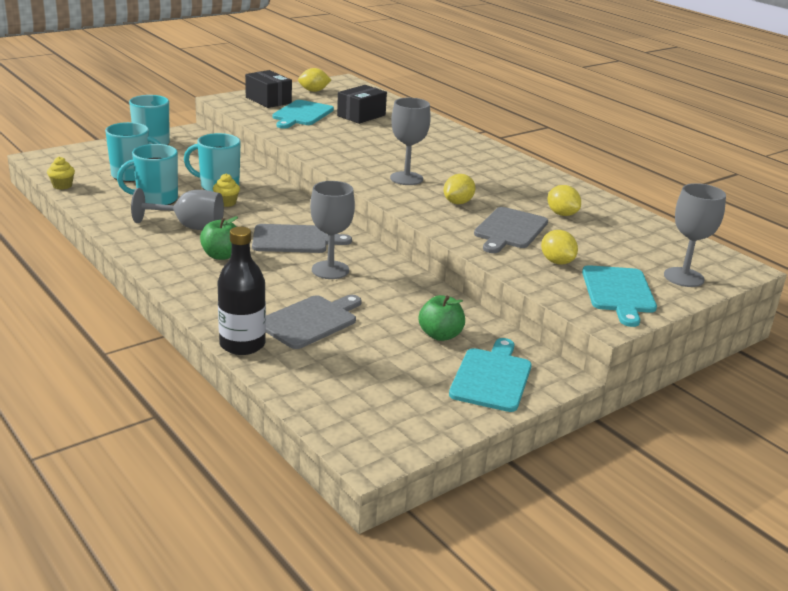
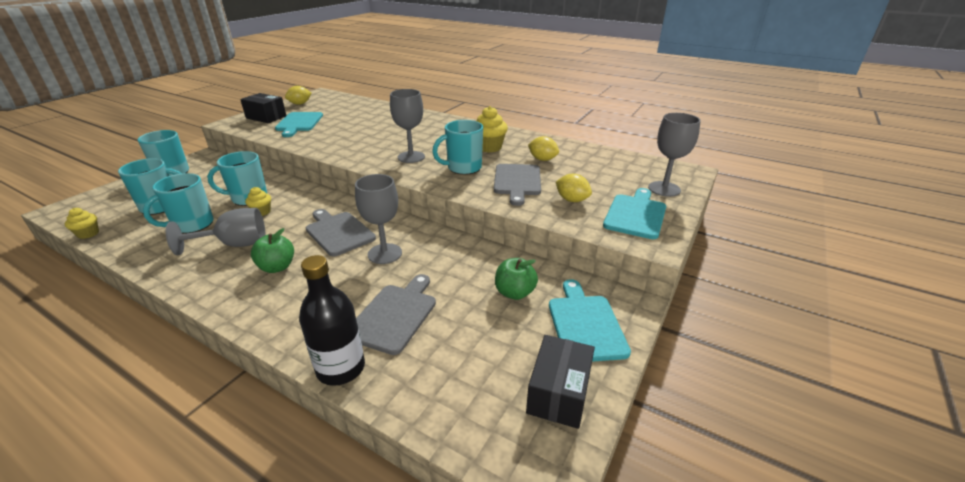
camera: 20 degrees left, 5 degrees up
(294, 240) = (338, 232): grey cutting board -> grey cutting board turned 105 degrees counterclockwise
(361, 115) = (346, 115): black box -> black box (559, 393)
(458, 202) = (463, 168): yellow lemon -> turquoise mug
(507, 187) = (489, 147): none -> yellow cupcake
(618, 292) = (636, 214): turquoise cutting board -> turquoise cutting board turned 135 degrees counterclockwise

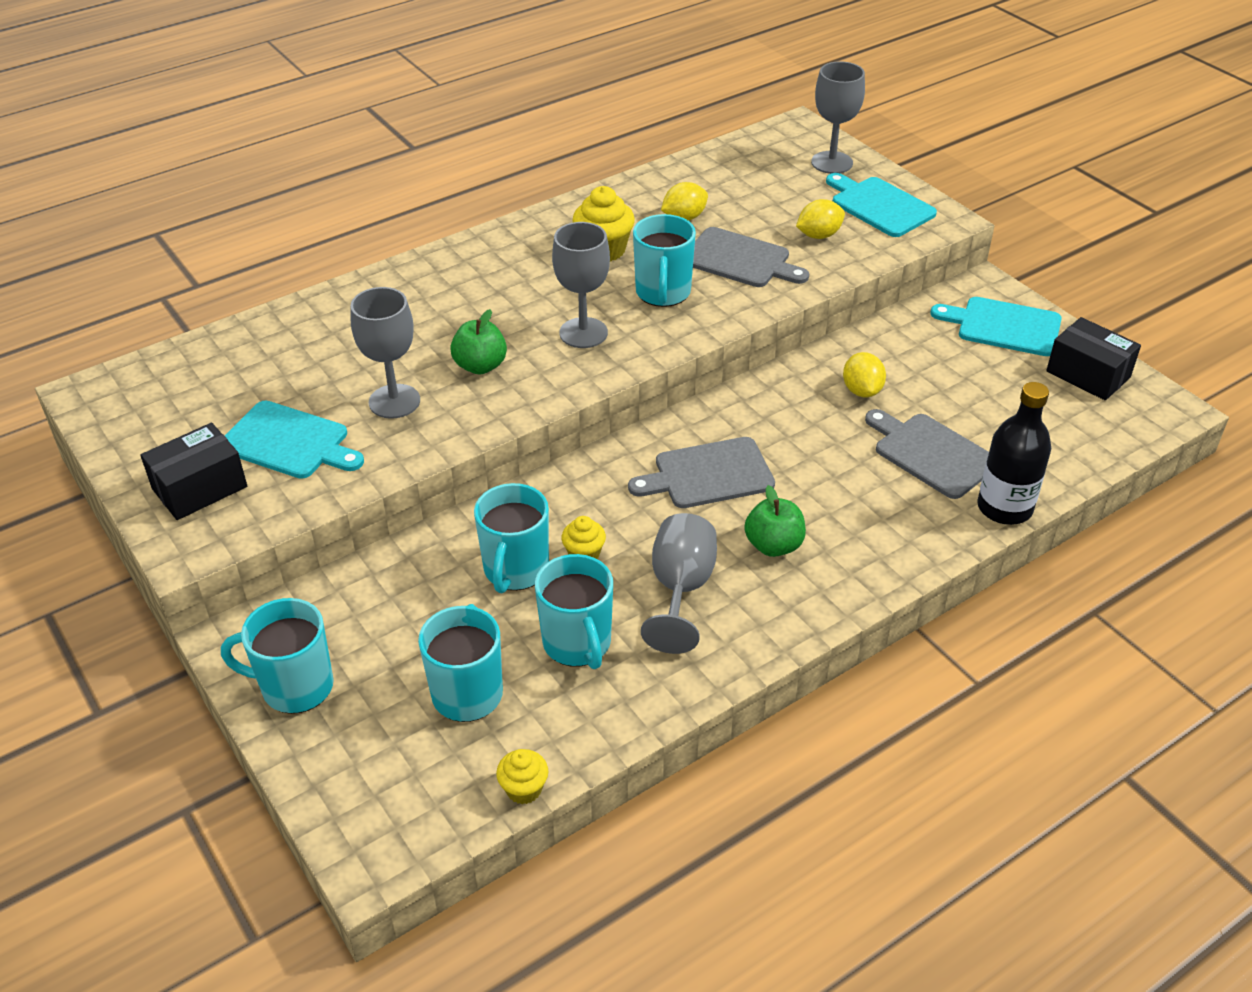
camera: 65 degrees left, 10 degrees up
(300, 104) = (148, 430): yellow lemon -> yellow lemon (862, 390)
(385, 254) = (794, 439): grey goblet -> grey goblet (394, 401)
(514, 293) = (931, 355): green apple -> green apple (480, 366)

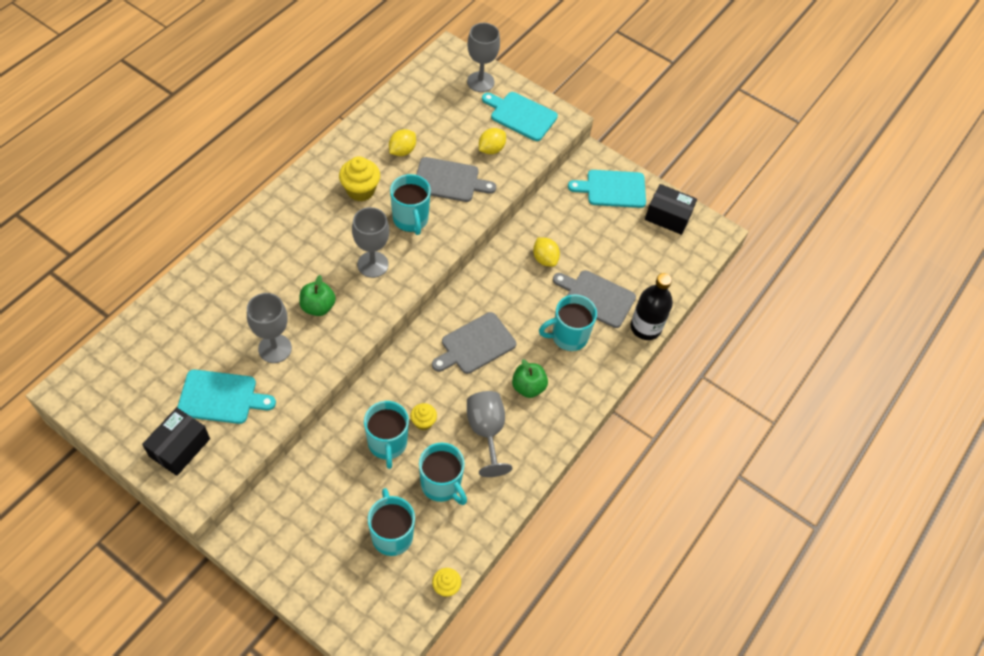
camera: 25 degrees left, 15 degrees up
(295, 687) = (290, 560): turquoise mug -> turquoise mug (568, 336)

